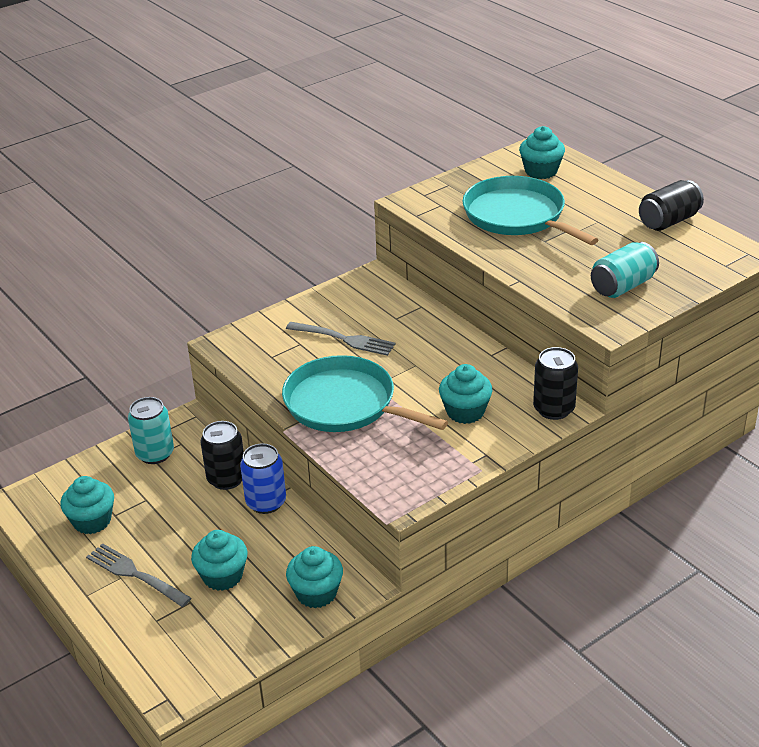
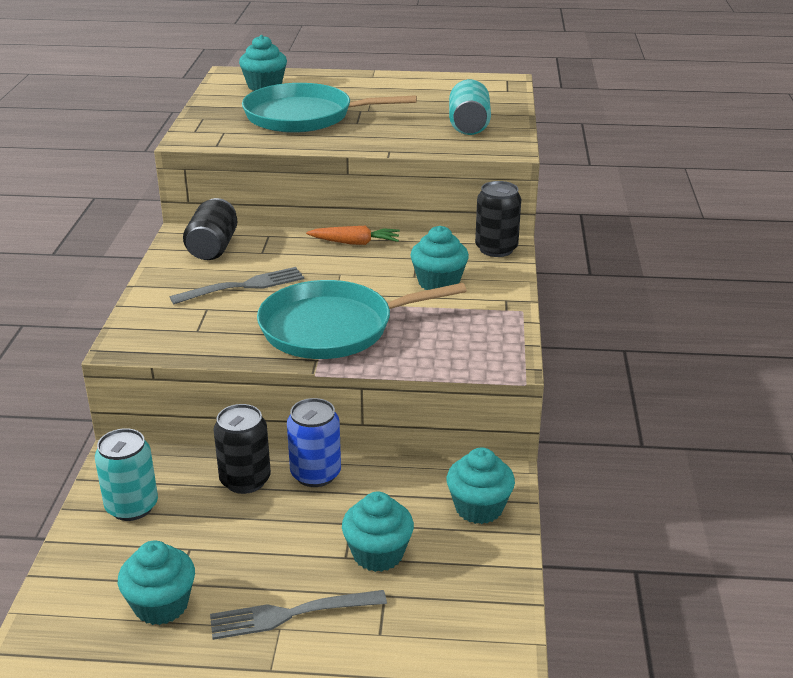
camera: 50 degrees left, 5 degrees down
(465, 345) = (355, 243): none -> orange carrot
(668, 221) = (420, 82): black can -> black can (213, 248)

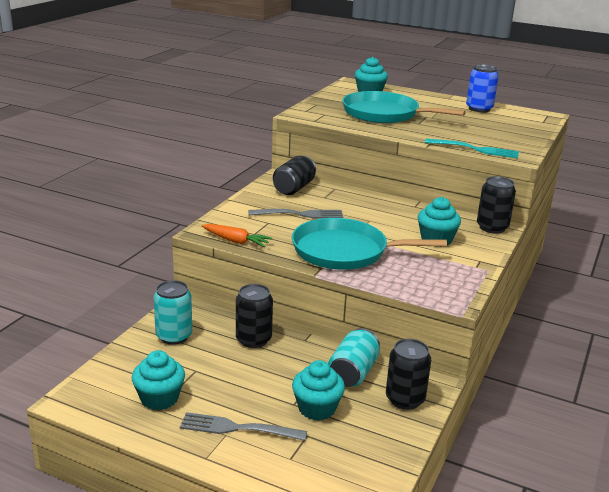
camera: 20 degrees right, 5 degrees down
(315, 474) = (302, 348): blue can -> blue can (479, 109)
(355, 243) = (391, 204): orange carrot -> orange carrot (236, 241)
(450, 148) = (475, 149): none -> turquoise fork
(469, 125) = (499, 138): turquoise can -> turquoise can (353, 372)
(479, 508) = (405, 399): turquoise cupcake -> black can

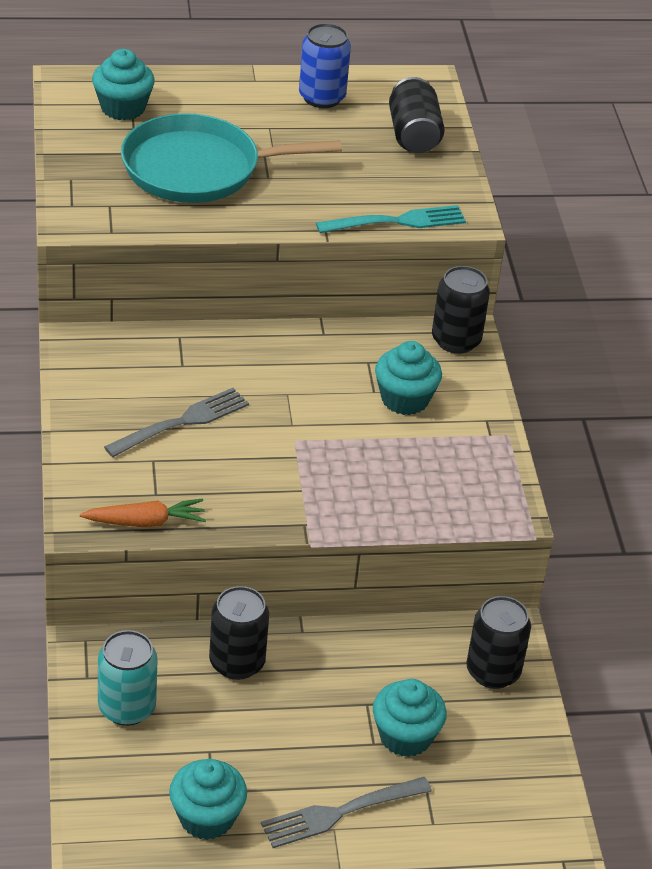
camera: 35 degrees left, 15 degrees up
(294, 188) = (120, 362): black can -> black can (413, 135)
(345, 251) = (308, 477): turquoise pan -> none
(353, 372) = (404, 659): turquoise can -> none

